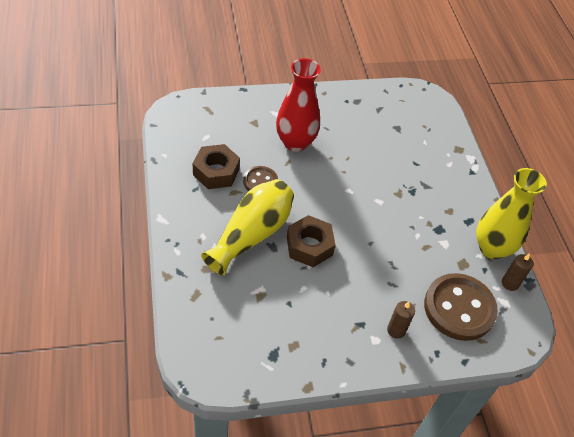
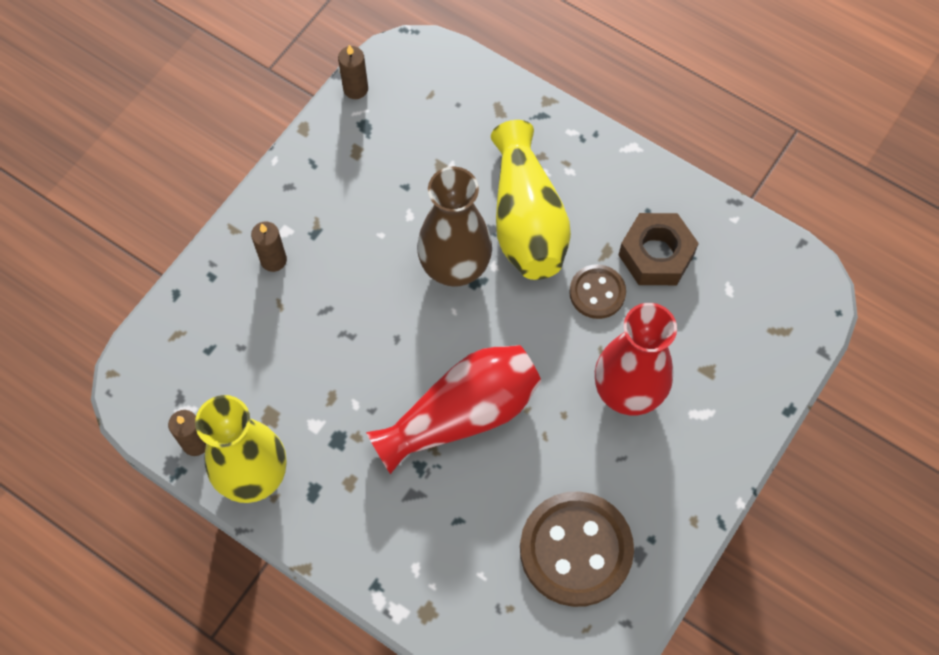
camera: 140 degrees right, 15 degrees up
(254, 381) = (355, 89): none -> brown candle
(309, 246) = (455, 267): brown nut -> brown vase
(374, 192) = (462, 415): none -> red vase
(459, 308) = (229, 350): brown button -> brown button (575, 550)

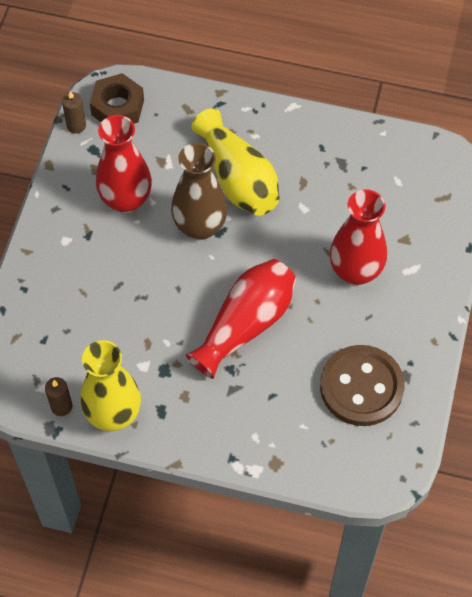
camera: 20 degrees left, 5 degrees down
(273, 260) = (65, 263): brown candle -> none
(378, 203) = (126, 200): none -> red vase
(597, 293) = (307, 212): brown button -> none
(656, 255) = (338, 174): brown nut -> brown nut (118, 107)

